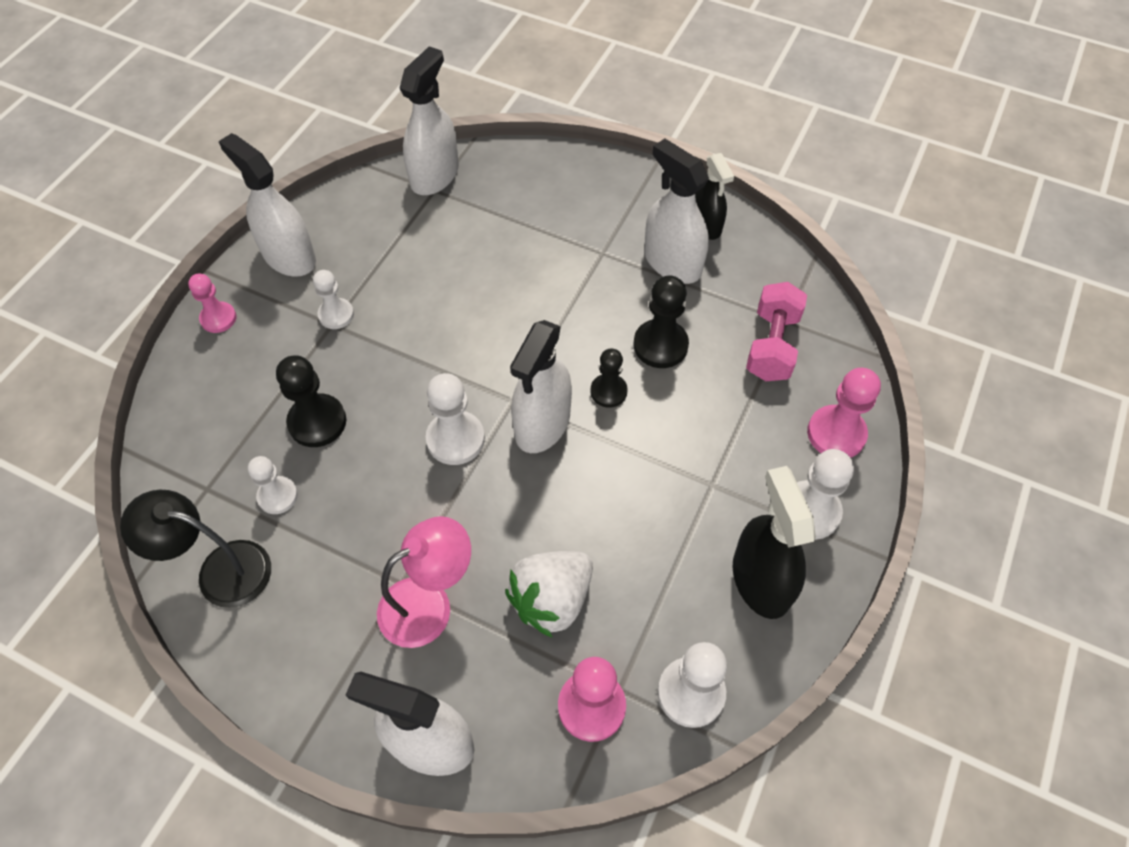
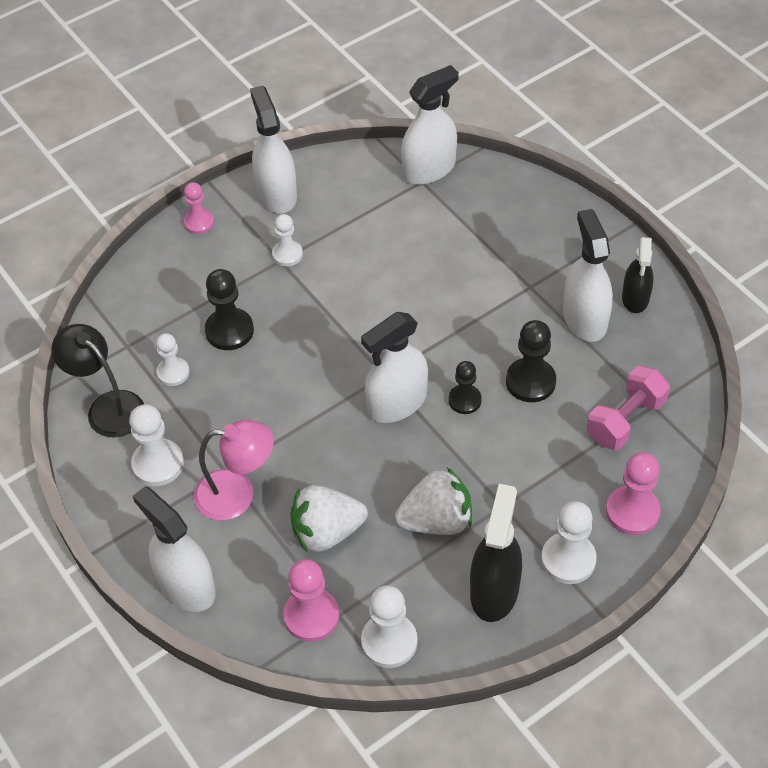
camera: 30 degrees right, 5 degrees down
(455, 439) = (324, 386): white pawn -> white pawn (158, 464)
(658, 532) = (436, 520): none -> white strawberry

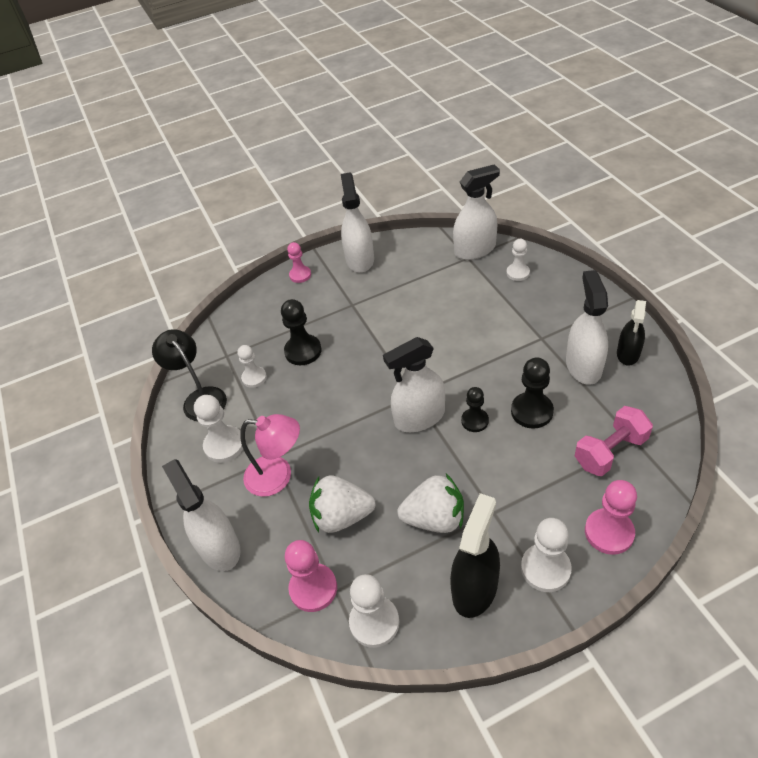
camera: 15 degrees right, 5 degrees down
(287, 254) = (358, 301): white pawn -> white pawn (518, 273)

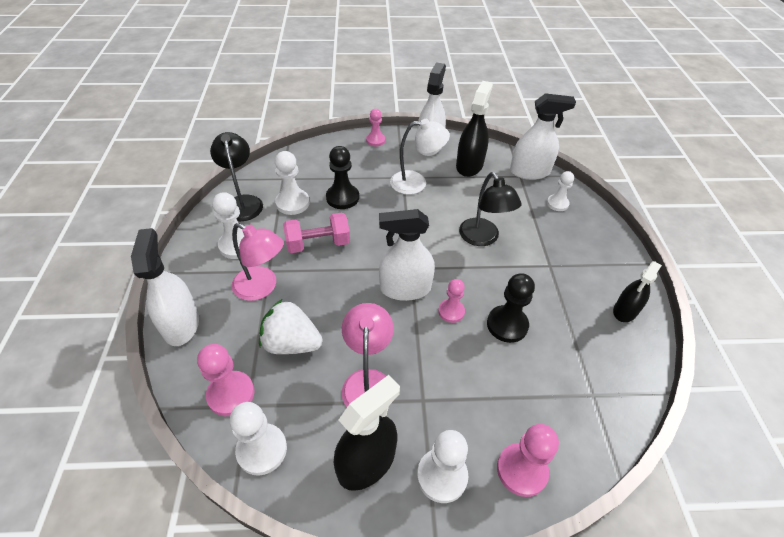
camera: 15 degrees right, 0 degrees up
(254, 378) = (292, 203): white pawn -> white pawn, size x1.52
(369, 305) = (416, 183): none -> white lamp
(412, 266) = (469, 165): none -> black spray bottle
(435, 518) = (368, 381): white strawberry -> pink lamp
(466, 337) = (483, 238): none -> black lamp
(475, 421) = (451, 311): black pawn -> pink pawn
(583, 366) = (576, 304): white spray bottle -> none
(610, 451) = (562, 393): pink dumbbell -> pink dumbbell (318, 244)

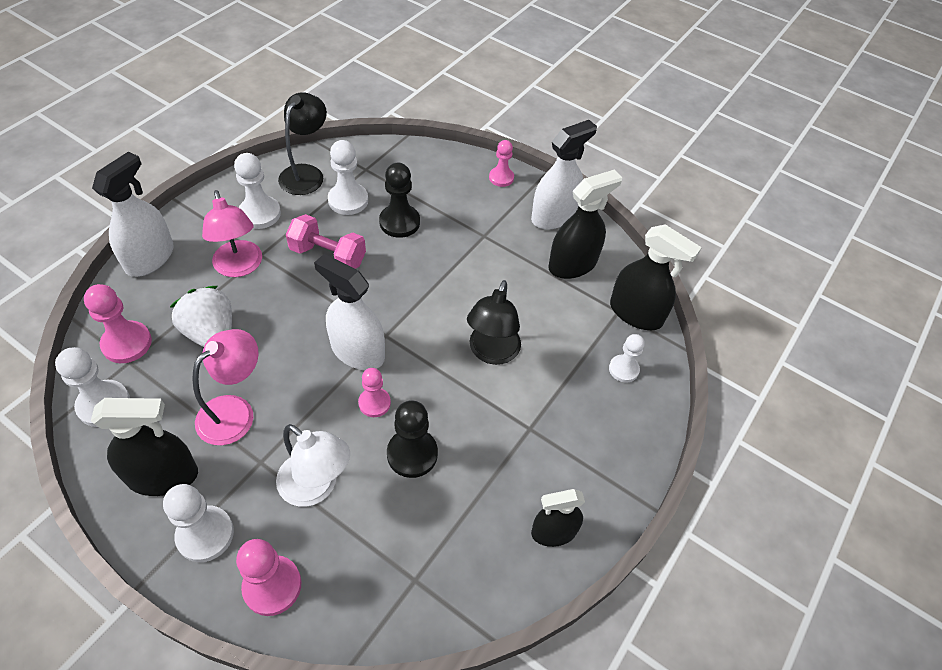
camera: 35 degrees right, 5 degrees up
(416, 183) = (491, 250): white lamp -> white lamp (316, 487)
(529, 172) = (636, 313): white spray bottle -> black spray bottle

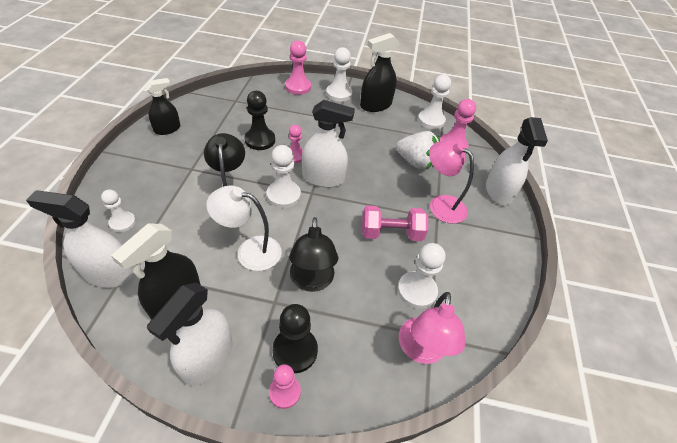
camera: 155 degrees right, 5 degrees down
(235, 411) = (367, 133): pink lamp -> pink lamp (421, 351)
(260, 214) = (470, 249): white pawn -> white pawn (283, 195)
(306, 173) = (475, 305): black lamp -> black lamp (312, 281)
(316, 487) = (302, 117): white lamp -> white lamp (250, 251)
(399, 222) = (358, 285): black pawn -> black pawn (295, 351)
(636, 313) = (109, 273): black spray bottle -> white spray bottle

